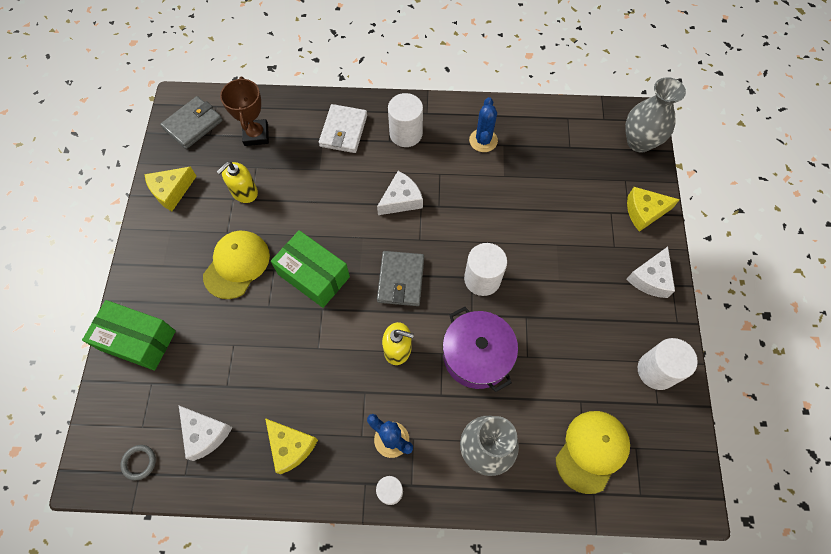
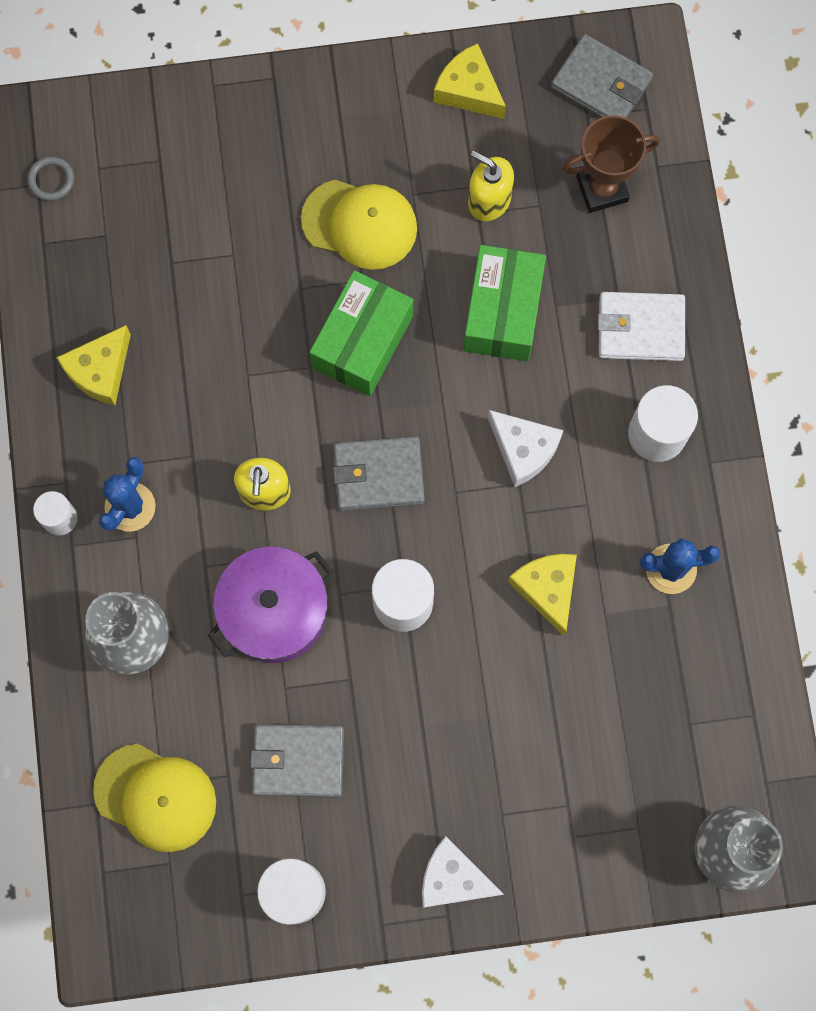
camera: 80 degrees right, 10 degrees up
(138, 340) = (218, 122): green box -> green box (502, 312)
(205, 434) = (101, 253): white cheese -> none
(575, 355) = (298, 761): none -> grey wallet
(644, 212) = (580, 864): yellow cheese -> yellow cheese (547, 589)

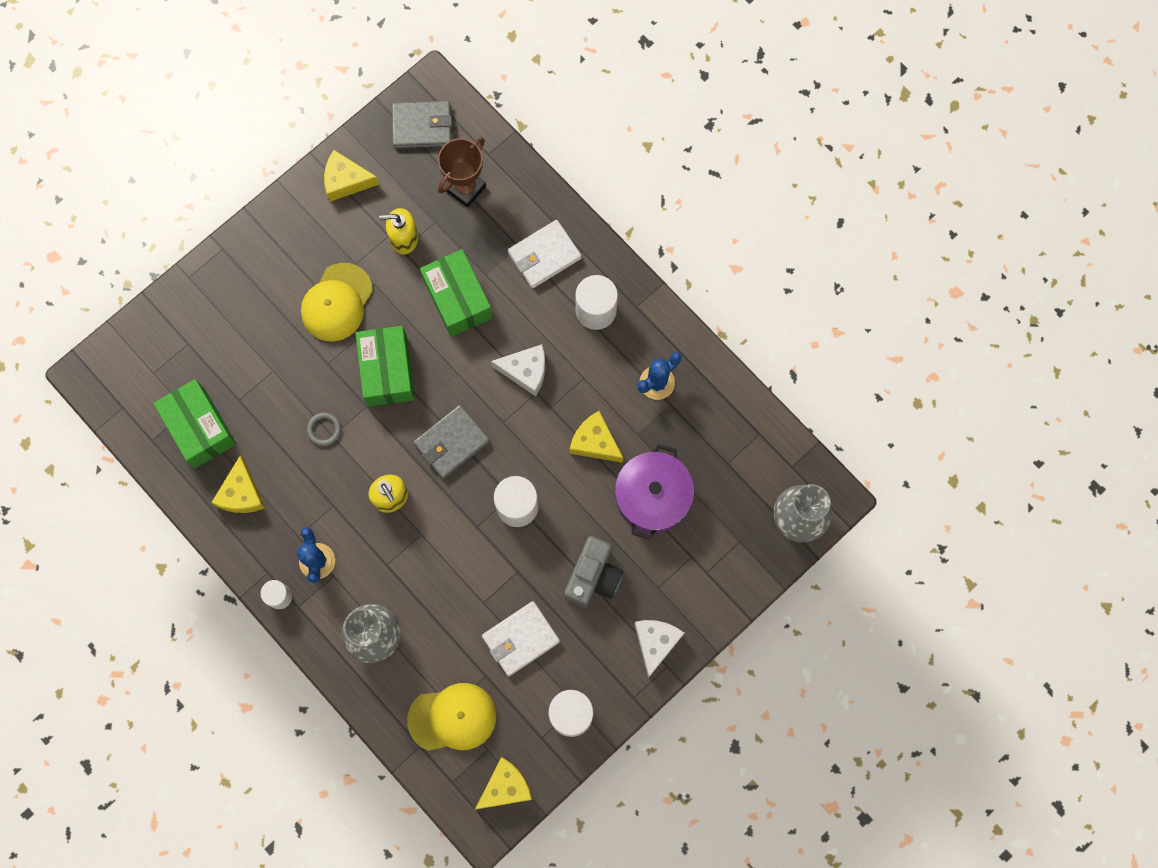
camera: 35 degrees left, 0 degrees up
(51, 180) = (129, 399): grey ring -> grey ring (324, 429)
(106, 264) = (200, 428): none -> green box
(159, 922) = (505, 787): none -> yellow cheese
(274, 611) = (446, 563): purple pot -> purple pot (653, 497)
(298, 761) = (521, 639): grey wallet -> white wallet
(360, 224) = (337, 303): yellow cap -> yellow cap turned 135 degrees clockwise
(434, 747) = (593, 577): none -> grey camera
(453, 878) = (655, 643): white cheese -> white cheese turned 120 degrees clockwise

